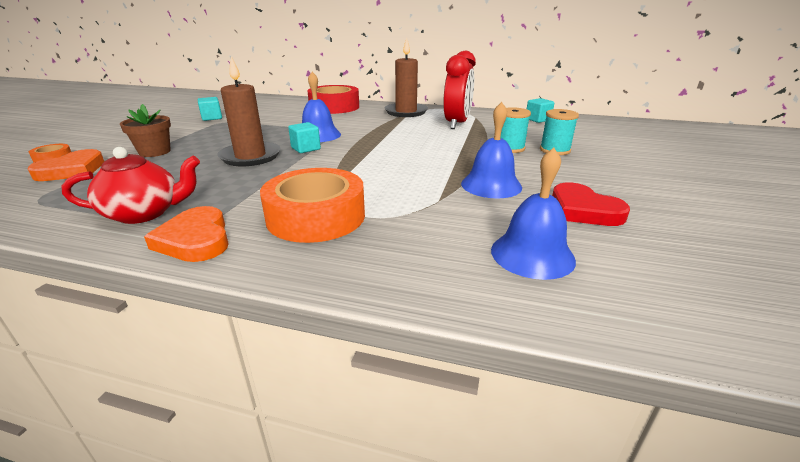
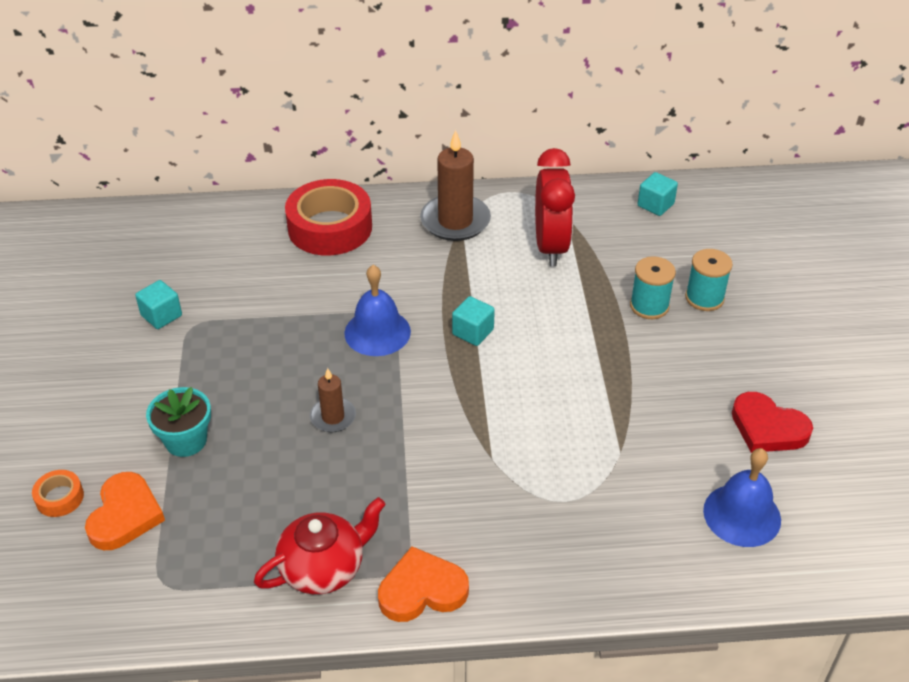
camera: 20 degrees left, 15 degrees up
(155, 152) = (186, 440): brown flower pot -> turquoise flower pot
(195, 239) = (422, 590): orange heart -> orange heart turned 120 degrees clockwise
(250, 157) = (333, 417): brown candle -> brown candle, size x0.55
(306, 148) = (389, 376): turquoise cube -> turquoise cube (473, 332)
(316, 216) = (512, 518): orange tape -> none
(491, 185) = (661, 404): blue bell -> none

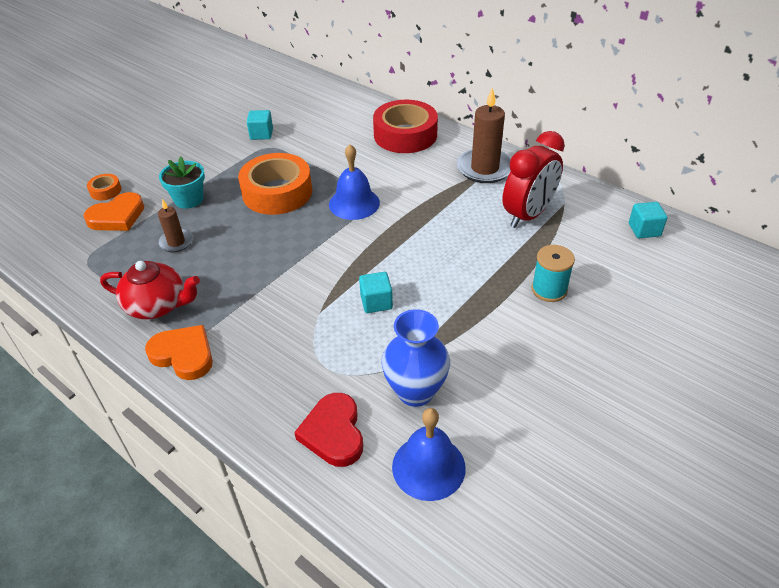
camera: 45 degrees right, 0 degrees up
(279, 370) = (277, 192): none -> orange tape
(333, 417) = (269, 233): brown candle -> brown candle (176, 242)
(473, 332) = (408, 235): turquoise cube -> turquoise cube (376, 302)
(659, 465) = (415, 391): none -> blue vase
(704, 298) = (600, 309): turquoise spool -> none
(767, 428) = (530, 425): red heart -> red heart (333, 433)

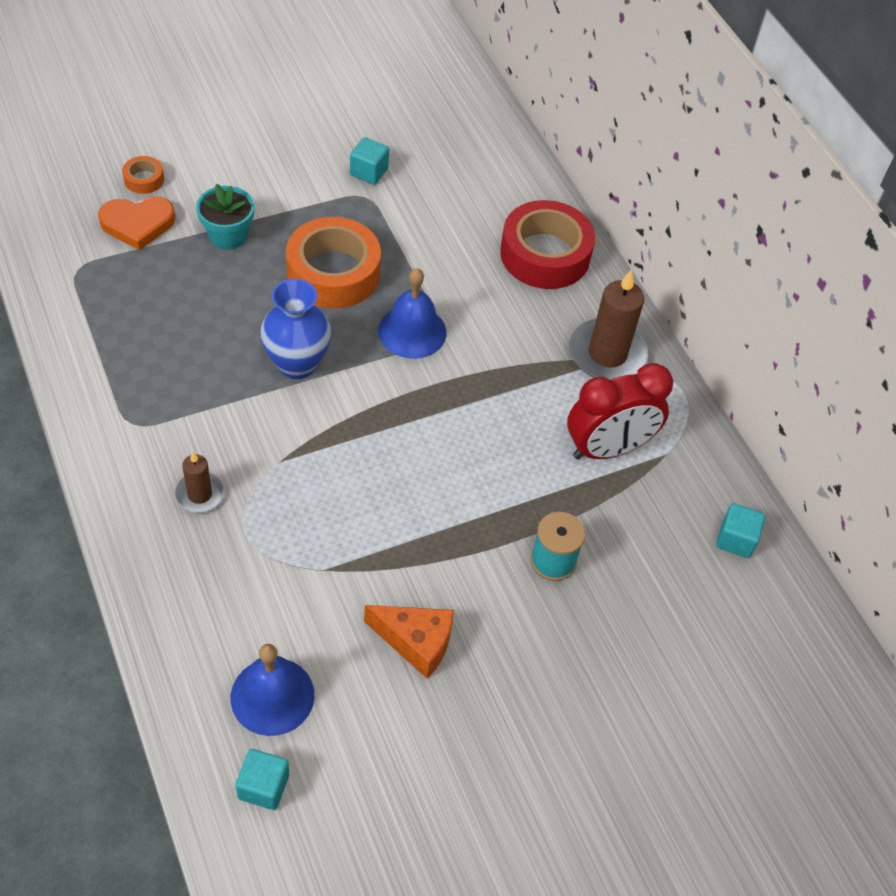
camera: 20 degrees right, 10 degrees up
(157, 305) = (118, 368): red teapot -> none
(176, 242) = (181, 292): brown candle -> brown candle (199, 494)
(183, 355) = (111, 443): orange heart -> none
(333, 433) = (205, 610): red heart -> none
(376, 302) = (348, 479): turquoise cube -> turquoise cube (263, 786)
(415, 391) = (316, 608): blue vase -> blue vase (297, 364)
(502, 380) = (416, 642): none -> orange cheese

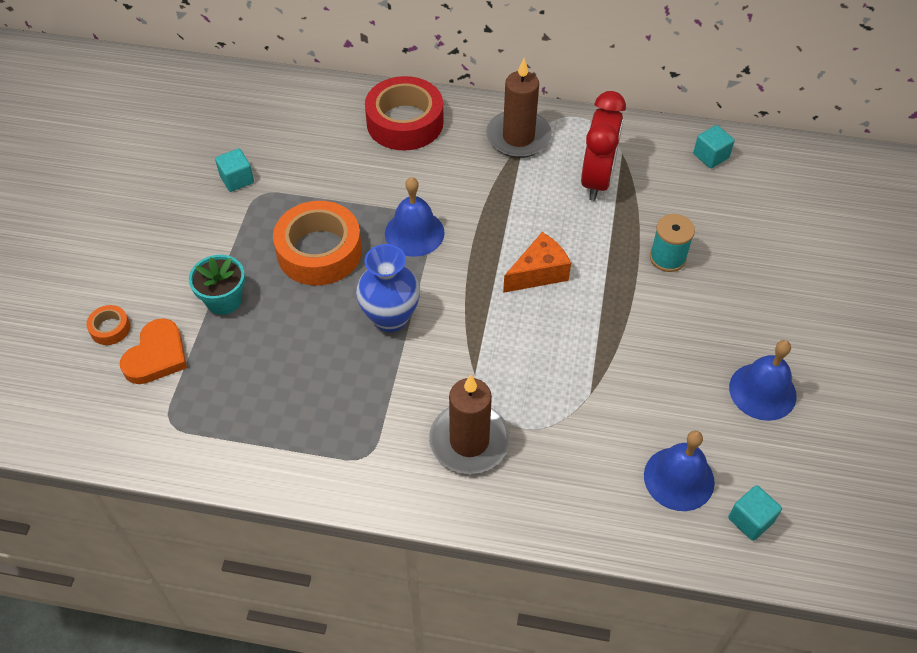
camera: 50 degrees left, 0 degrees up
(199, 494) = (469, 441): brown candle -> brown candle, size x1.81
(416, 642) = (685, 368): orange cheese -> orange cheese (538, 273)
(438, 730) = (762, 391): none -> blue bell

